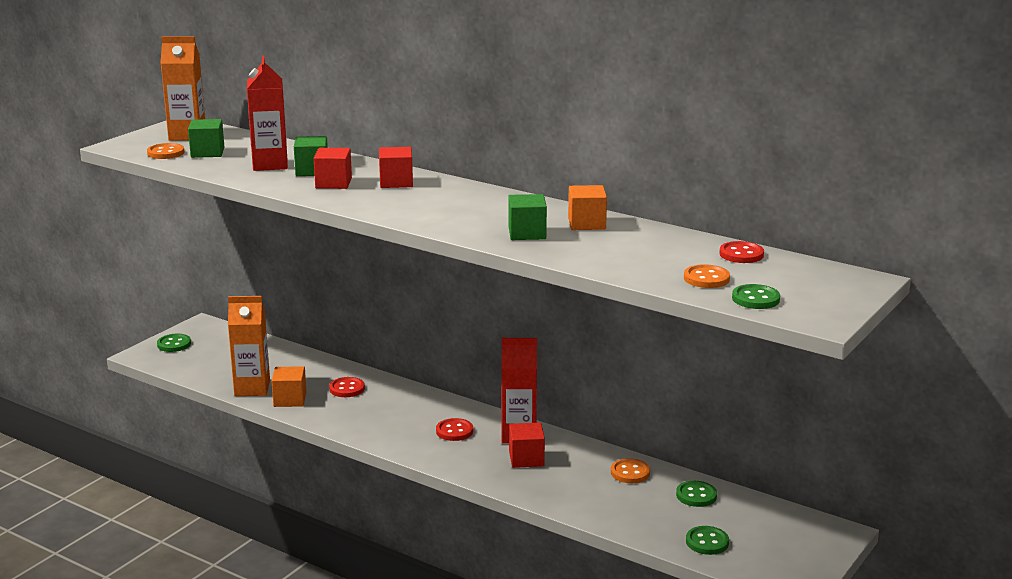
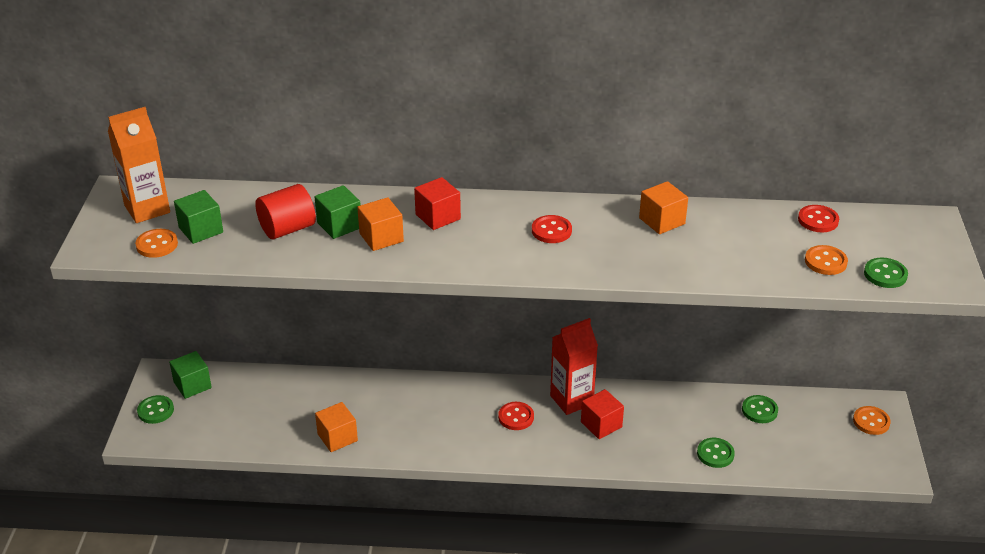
camera: 30 degrees left, 15 degrees up
(252, 388) = (289, 438): orange carton -> none
(270, 164) = (287, 229): red carton -> red cylinder
(333, 183) = (381, 237): red cube -> orange cube
(347, 389) = (377, 404): red button -> red button (551, 231)
(527, 233) = (629, 252): green cube -> green cube (192, 385)
(630, 473) = (692, 406): orange button -> orange button (871, 421)
(707, 542) = (807, 456): green button -> green button (715, 454)

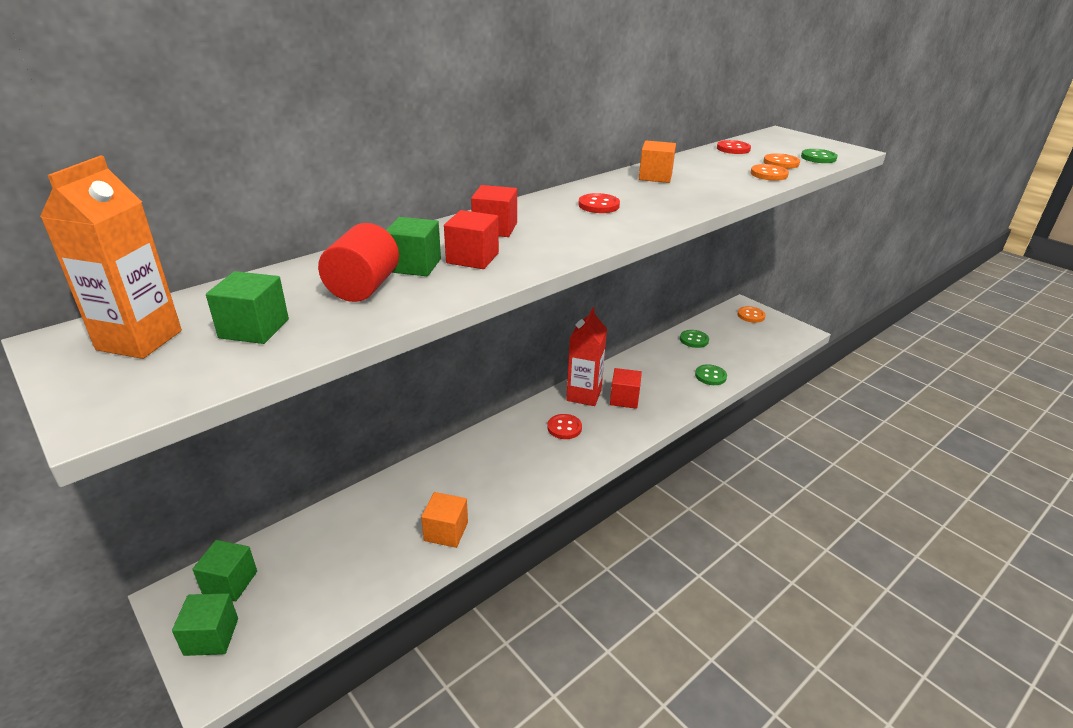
camera: 45 degrees left, 5 degrees down
(155, 410) = (211, 636): green button -> green cube
(157, 245) = (211, 365): orange button -> orange button (769, 174)
(381, 237) = (472, 258): orange cube -> red cube

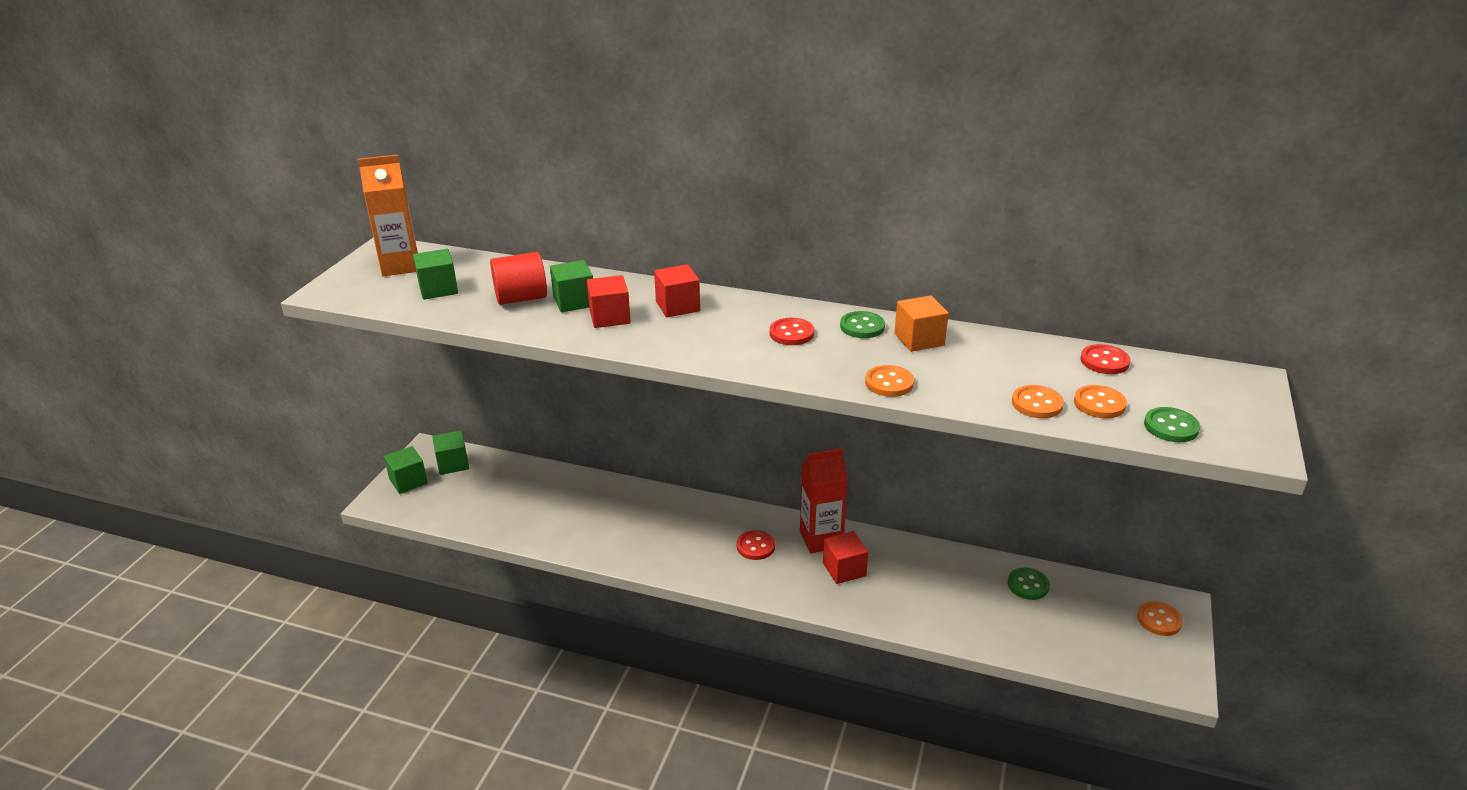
camera: 60 degrees right, 0 degrees up
(446, 531) = (567, 535): orange cube -> none
(706, 199) = (889, 383): none -> orange button
(710, 376) = (962, 622): green button -> green button (862, 327)

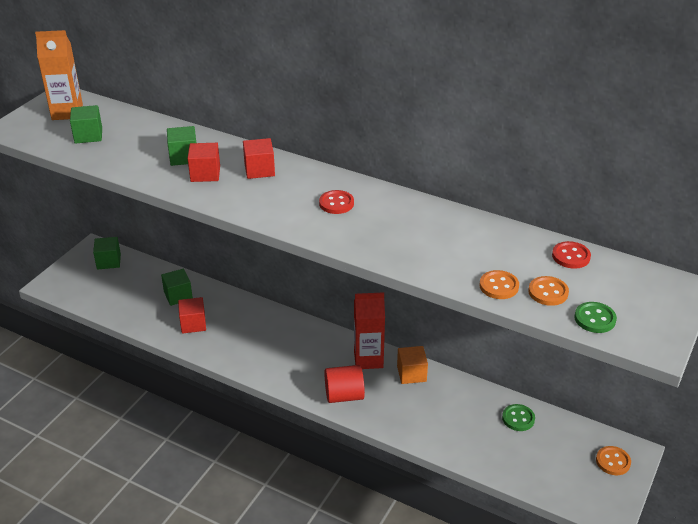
camera: 10 degrees right, 5 degrees up
(408, 481) = (73, 271): green cube -> green cube (178, 296)
(521, 298) = (146, 150): red cylinder -> red cylinder (344, 395)
(755, 546) = (316, 358): red button -> none
(844, 569) = (378, 386): red cube -> red cube (193, 324)
(862, 327) = (393, 204): green button -> none
(889, 383) = (392, 254): orange button -> none
(919, 339) = (432, 220): orange cube -> orange cube (411, 374)

